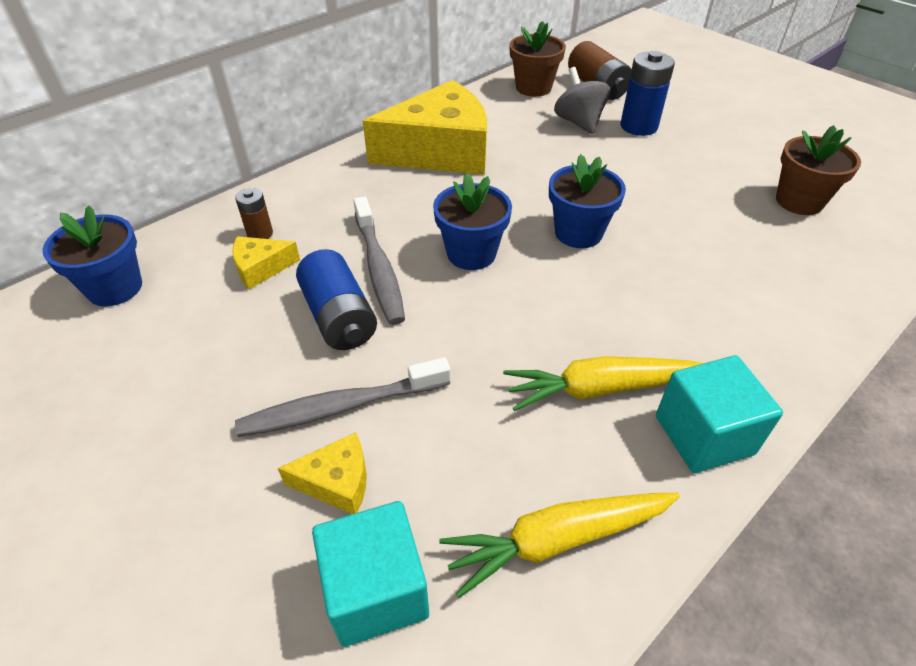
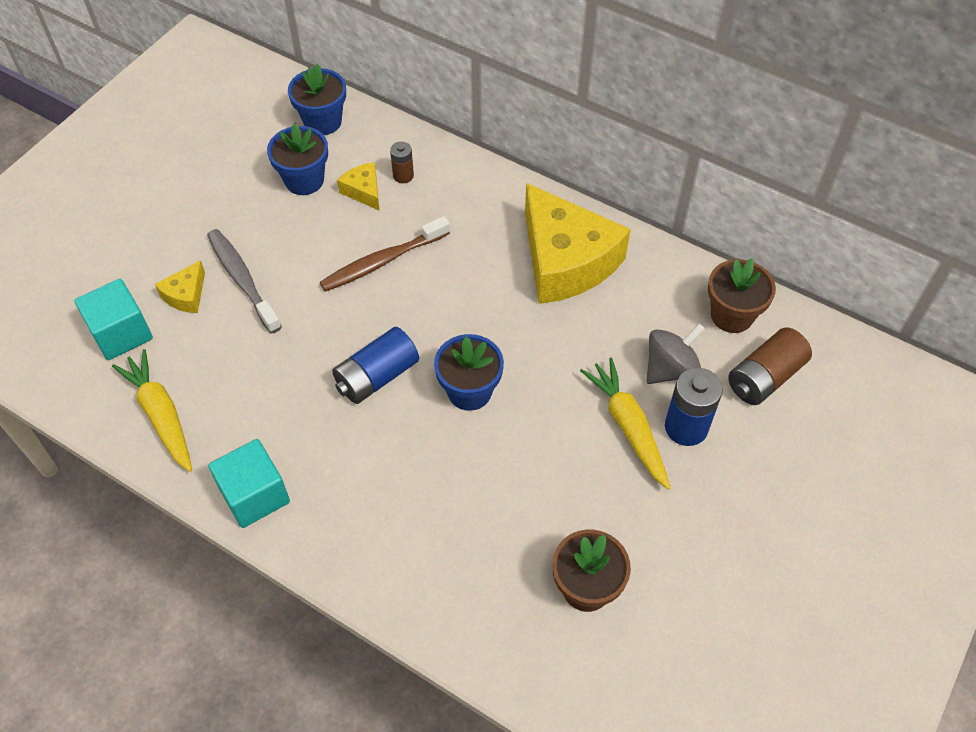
camera: 75 degrees right, 10 degrees up
(337, 482) = (186, 295): yellow cheese -> yellow cheese turned 45 degrees clockwise
(339, 317) = (323, 253): blue battery -> blue battery (377, 376)
(379, 268) = (382, 261): grey toothbrush -> brown toothbrush
(471, 253) = (418, 317): blue flower pot -> blue flower pot (304, 180)
(599, 389) = (285, 426): yellow carrot -> yellow carrot (628, 426)

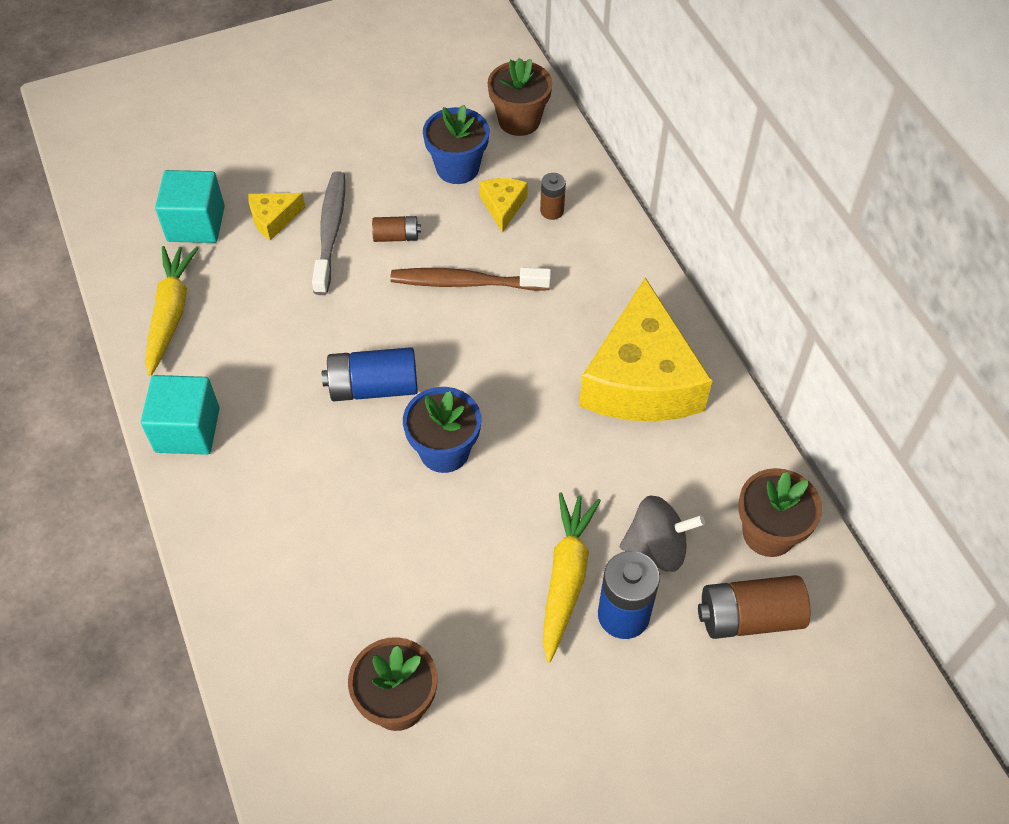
camera: 35 degrees right, 0 degrees up
(299, 256) = (396, 236): none -> brown battery
(323, 122) = (519, 120): blue flower pot -> brown flower pot

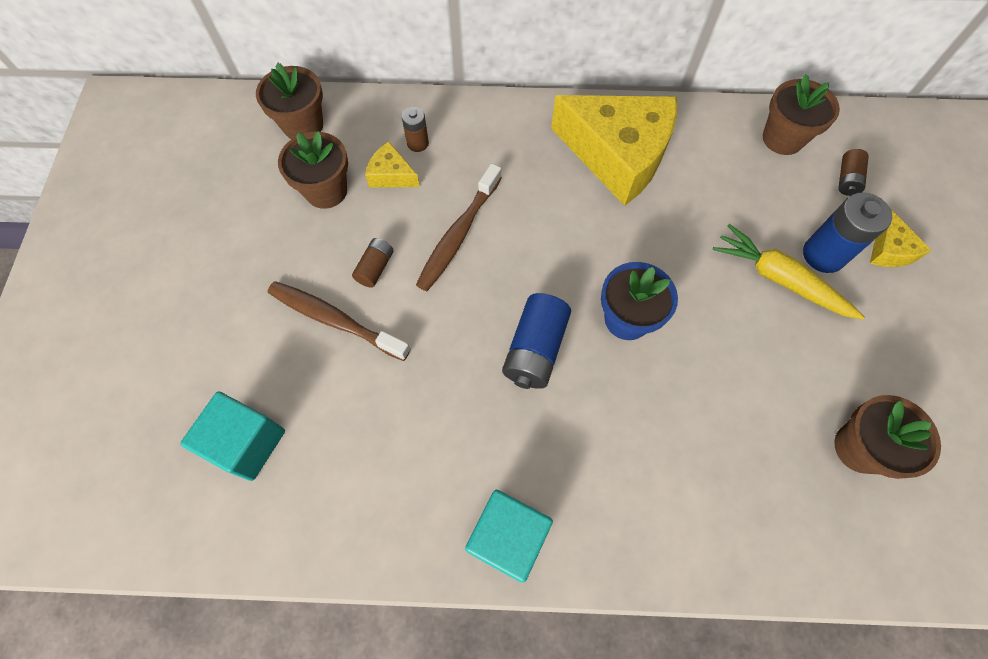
camera: 65 degrees left, 10 degrees up
(170, 313) = (351, 508): yellow carrot -> none
(273, 219) = (288, 365): yellow cheese -> yellow cheese (889, 250)
(330, 231) = (335, 320): grey toothbrush -> brown toothbrush
(457, 168) = (326, 191): blue flower pot -> brown flower pot
(657, 548) = (772, 209): grey spinning top -> none
(749, 617) = (847, 179): brown battery -> brown battery, size x0.56

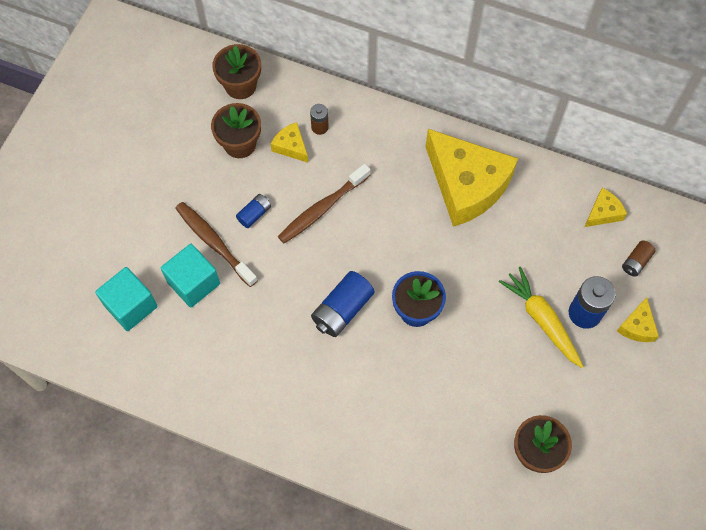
camera: 20 degrees right, 0 degrees up
(375, 268) = (254, 214): brown battery -> blue battery
(507, 538) = (274, 423): turquoise cube -> turquoise cube (193, 283)
(782, 138) = (603, 213): brown flower pot -> yellow cheese

